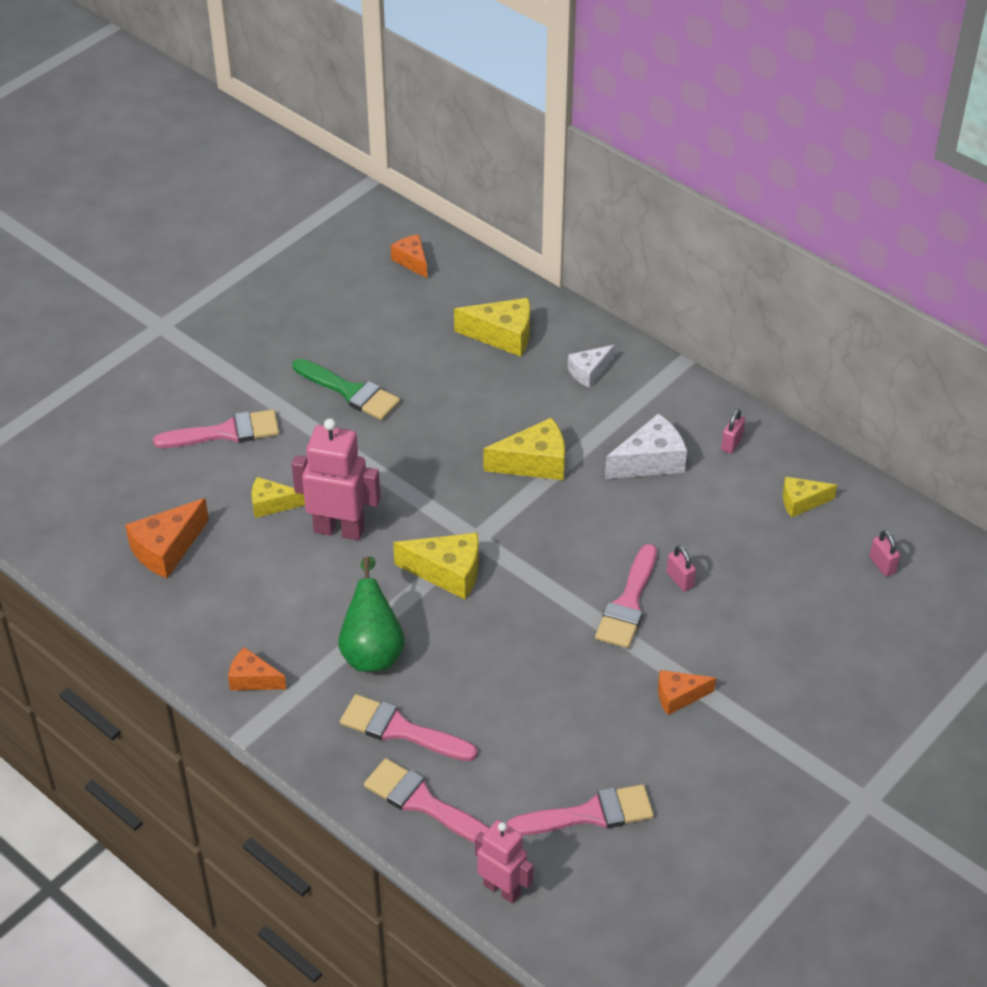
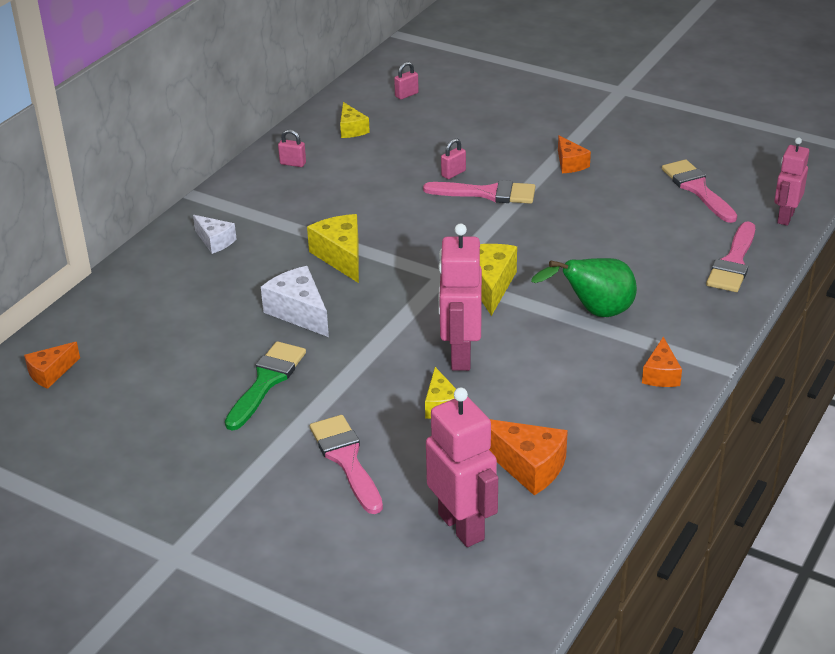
camera: 100 degrees left, 10 degrees down
(114, 493) = (462, 526): none -> pink robot
(400, 730) = (670, 284): pink brush -> none
(502, 336) = (169, 296): yellow cheese -> none
(650, 461) = (323, 199): white cheese -> white cheese (299, 312)

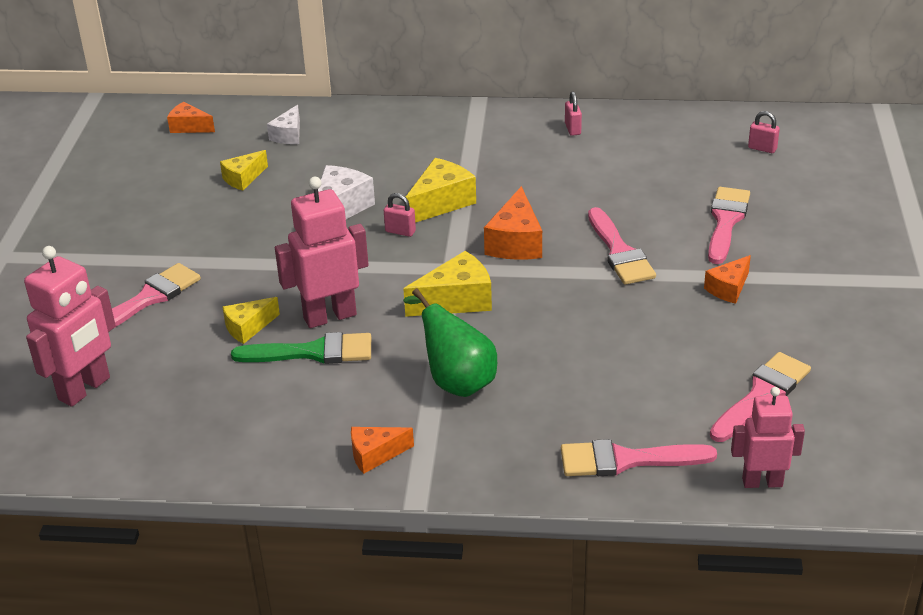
camera: 65 degrees right, 0 degrees up
(215, 241) = (415, 133): white cheese -> white cheese (289, 135)
(266, 381) = (232, 225): green brush -> green brush (313, 352)
(351, 129) = (663, 139): yellow cheese -> yellow cheese (243, 178)
(453, 173) = (638, 221): pink padlock -> pink padlock (400, 231)
(487, 139) = (726, 221): none -> pink brush
(527, 466) = (184, 404): orange cheese -> orange cheese (516, 242)

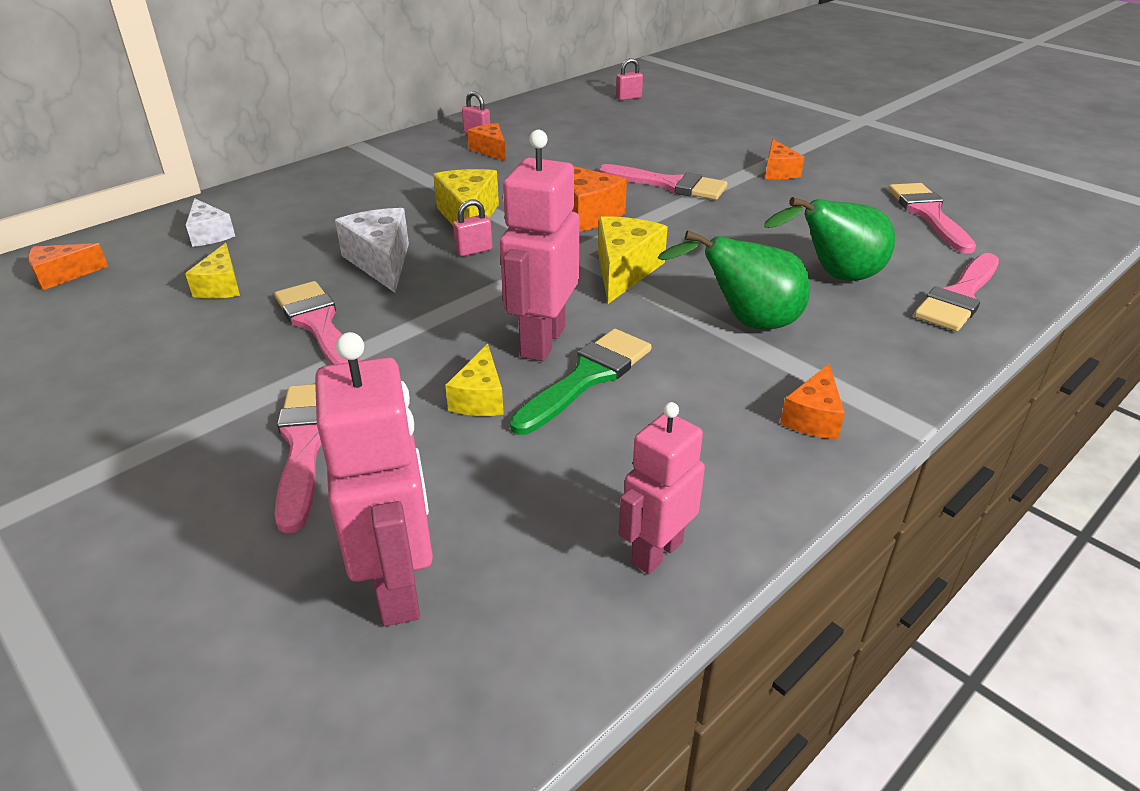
camera: 50 degrees left, 0 degrees up
(554, 150) = (490, 150): none -> orange cheese
(576, 391) = (834, 277): none -> green pear
(726, 221) = (694, 140): pink brush -> pink brush (318, 325)
(762, 482) = (1042, 258): pink robot -> pink robot (656, 552)

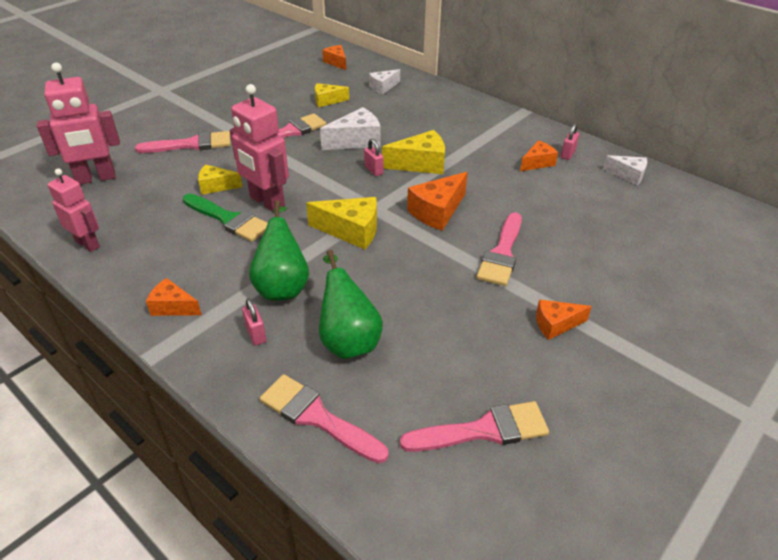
camera: 85 degrees right, 5 degrees up
(529, 113) = (628, 175): none -> white cheese
(542, 341) = (266, 202): pink robot -> pink robot turned 150 degrees counterclockwise
(628, 98) = (706, 229): pink padlock -> pink padlock (256, 334)

